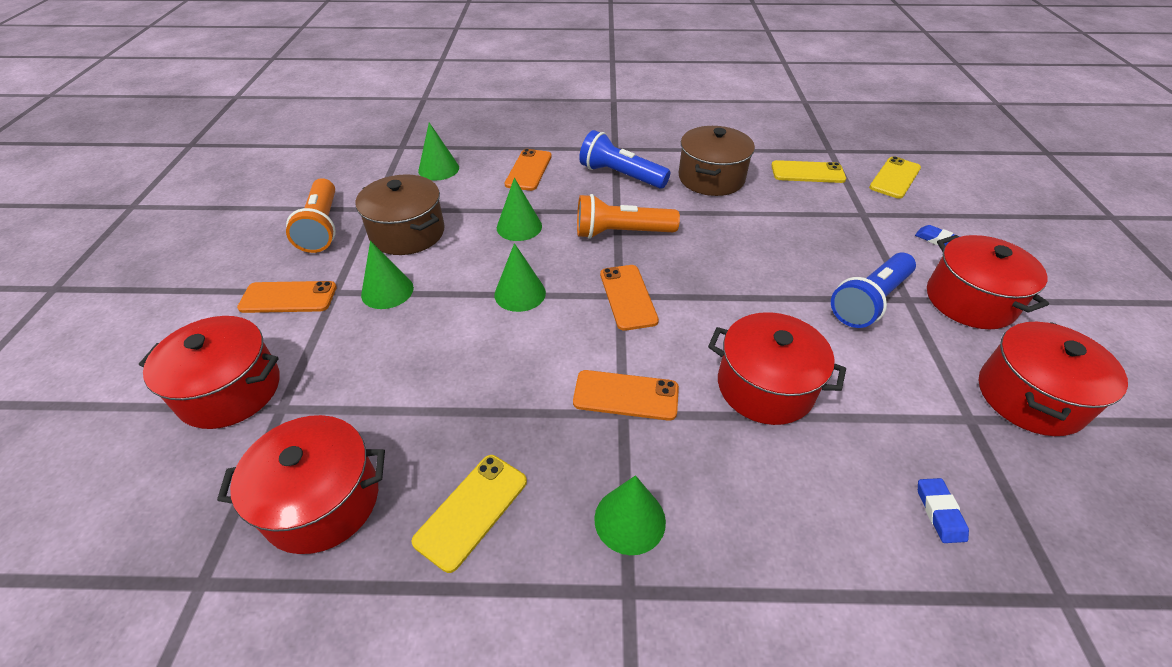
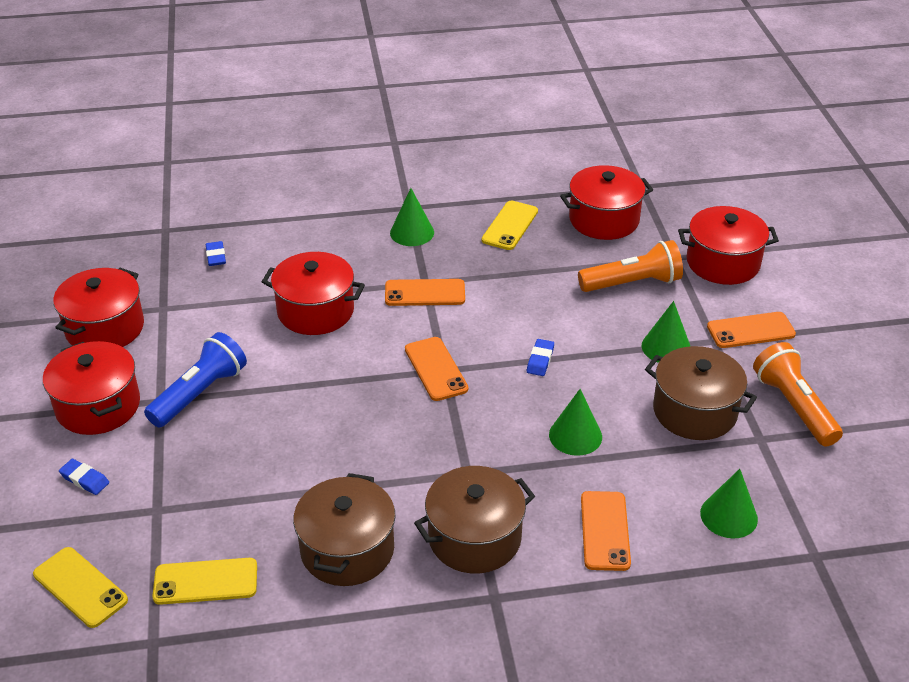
camera: 170 degrees right, 5 degrees down
(520, 293) = (540, 360): green cone -> blue eraser
(620, 175) = (474, 538): blue flashlight -> brown pot
(621, 233) = (456, 442): orange flashlight -> orange flashlight (632, 283)
(895, 178) = (80, 587): yellow phone -> yellow phone turned 75 degrees counterclockwise

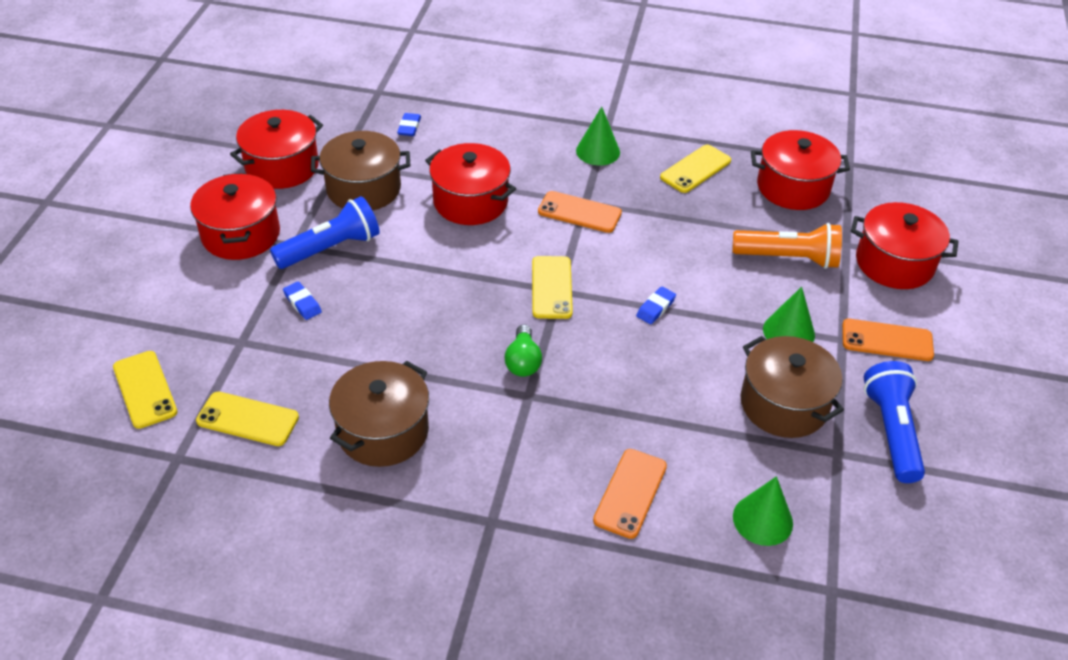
camera: 20 degrees right, 5 degrees up
(84, 479) = (197, 296): blue eraser -> blue eraser (302, 303)
(436, 369) = (551, 287): orange phone -> yellow phone
(445, 444) = (523, 361): none -> green light bulb
(474, 538) = (503, 459): brown pot -> brown pot (363, 189)
(575, 435) = (651, 391): green cone -> none
(793, 406) = (891, 431): orange flashlight -> blue flashlight

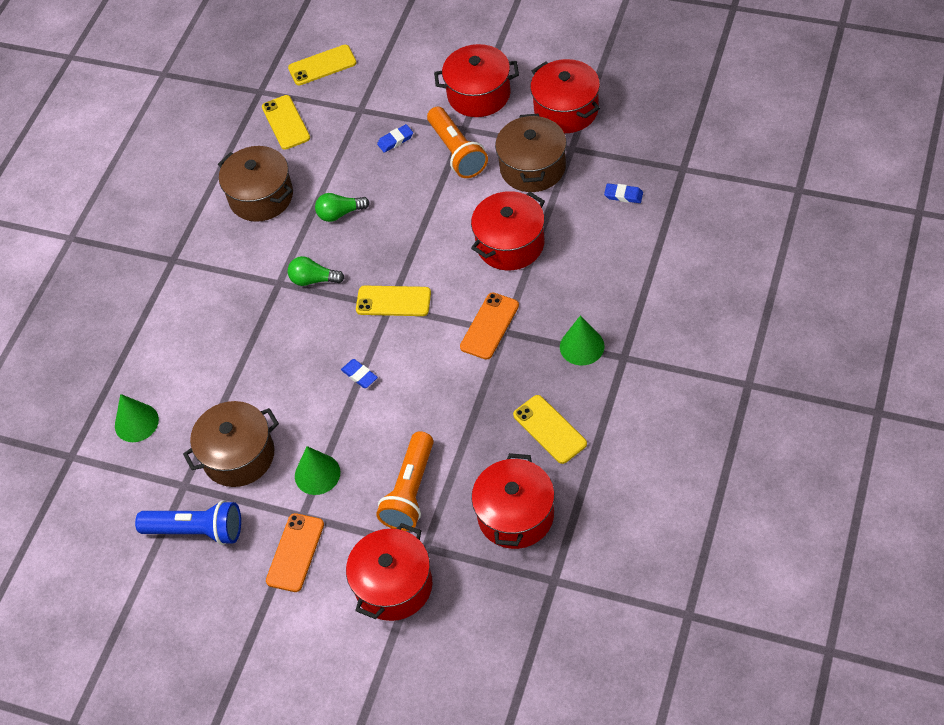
camera: 105 degrees right, 10 degrees up
(248, 419) = (286, 122): yellow phone -> yellow phone turned 45 degrees counterclockwise
(331, 248) = (457, 152): blue flashlight -> orange flashlight
(418, 346) = (340, 213): none -> green light bulb
(630, 493) = (177, 341): orange phone -> none

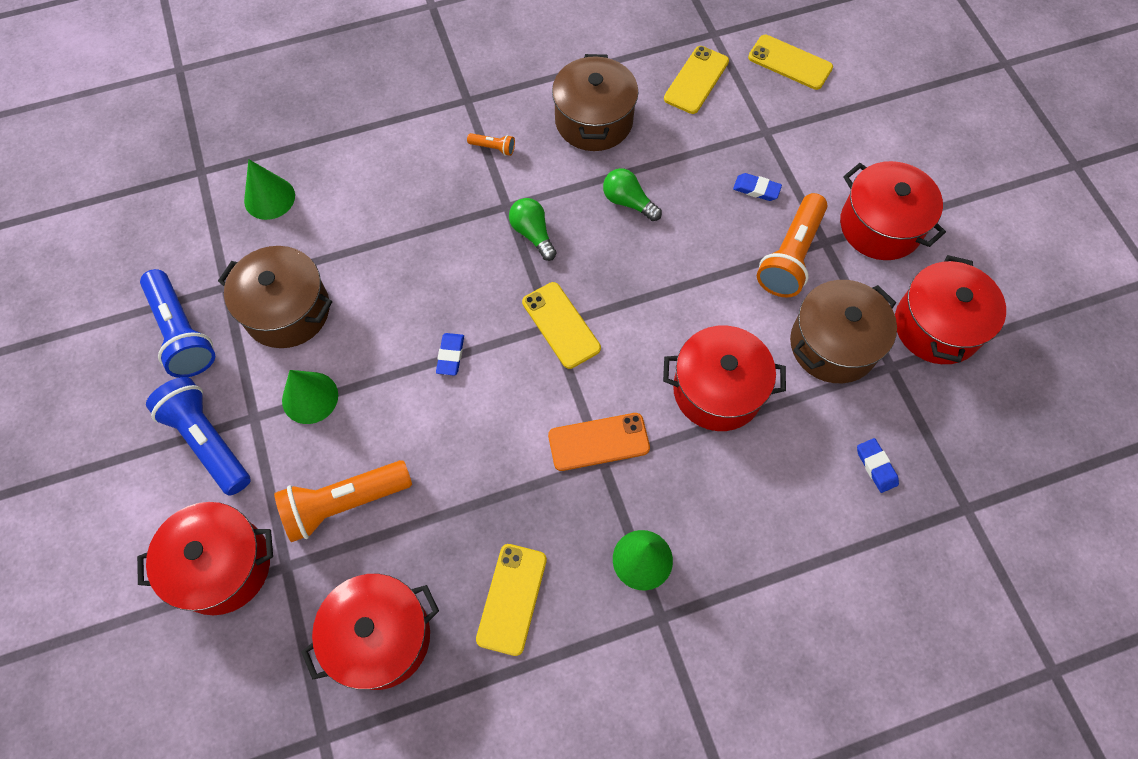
camera: 45 degrees right, 10 degrees up
(226, 265) = (493, 148): none -> orange flashlight
(295, 552) = (208, 441): orange phone -> blue flashlight

